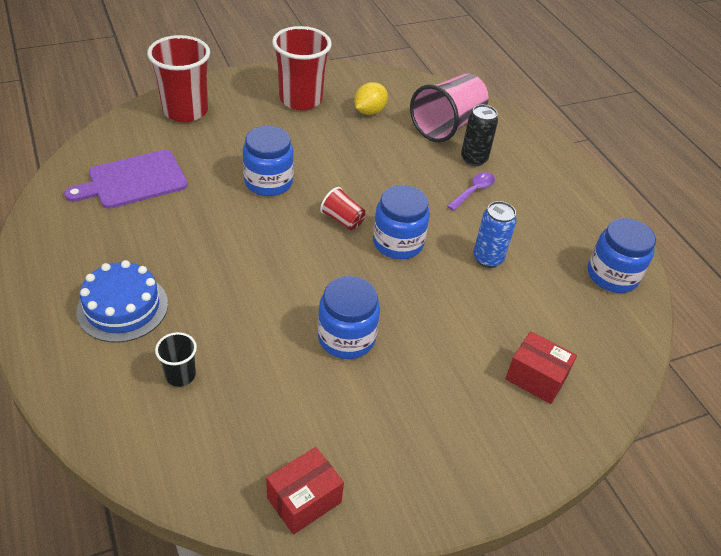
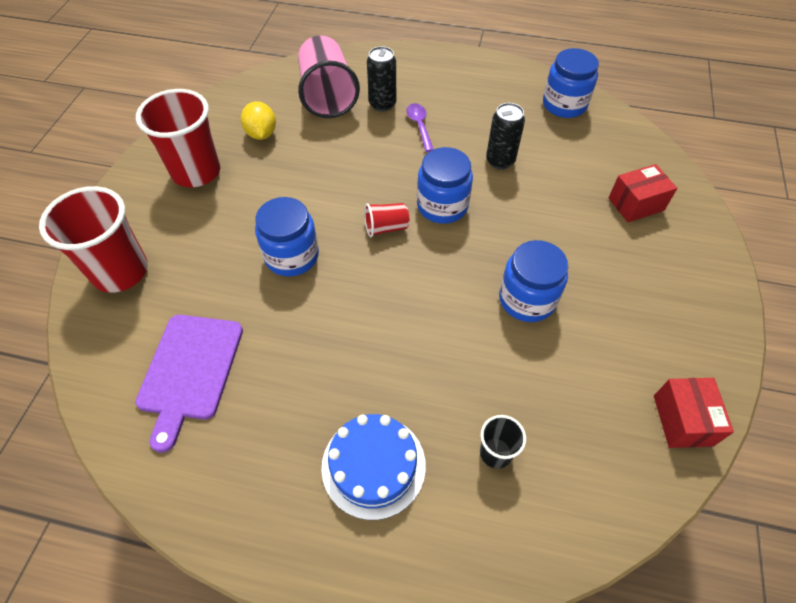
camera: 50 degrees left, 10 degrees up
(488, 258) = (500, 161): blue can -> black can

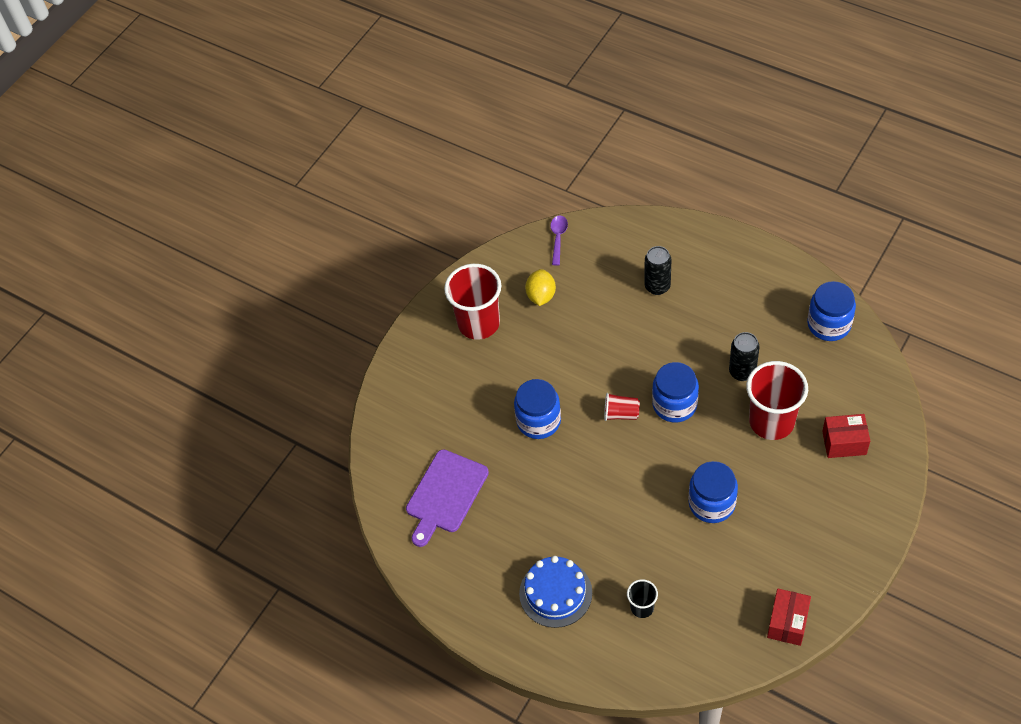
camera: 25 degrees right, 0 degrees up
(120, 271) = (407, 402): red cup -> red cup (771, 422)
(327, 96) = (610, 266): pink cup -> none
(419, 126) = (683, 318): purple spoon -> purple spoon (558, 238)

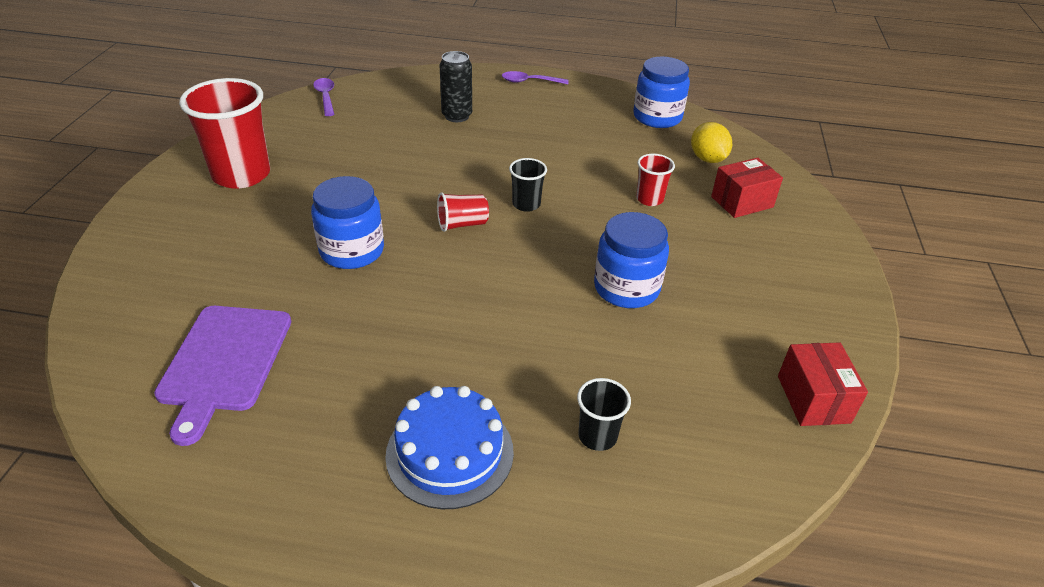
camera: 30 degrees left, 15 degrees down
(541, 296) = (319, 141): yellow lemon -> yellow lemon (707, 159)
(674, 404) = (526, 204): blue jar -> black cup
(737, 250) = (529, 81): none -> purple spoon
(742, 372) = (589, 165): black can -> none
(771, 422) = (649, 199): red cup -> red cup, size x0.48

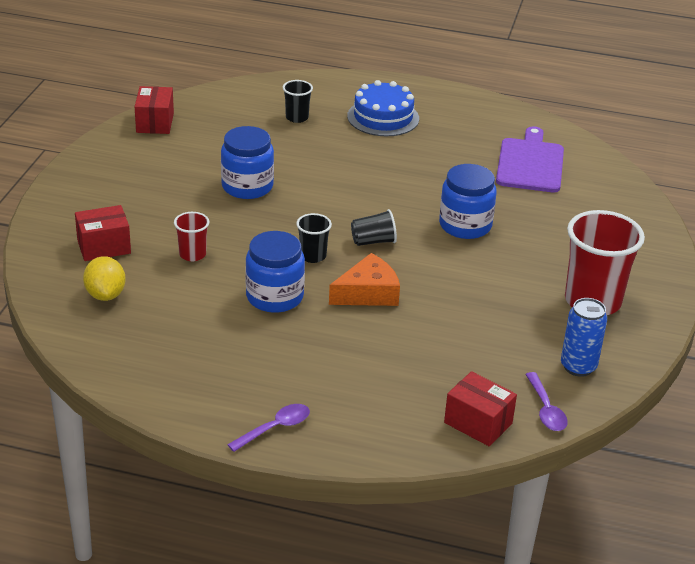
camera: 175 degrees left, 5 degrees down
(285, 124) = (578, 367): none -> blue can
(381, 88) = (478, 423): none -> red box
(457, 116) = (377, 369): black can -> none
(462, 224) = (373, 241): red cup -> black cup
(466, 172) = (368, 293): none -> orange cheese
(529, 81) = (275, 428): purple spoon -> purple spoon turned 45 degrees counterclockwise
(657, 117) = (129, 356): blue jar -> blue jar (274, 297)

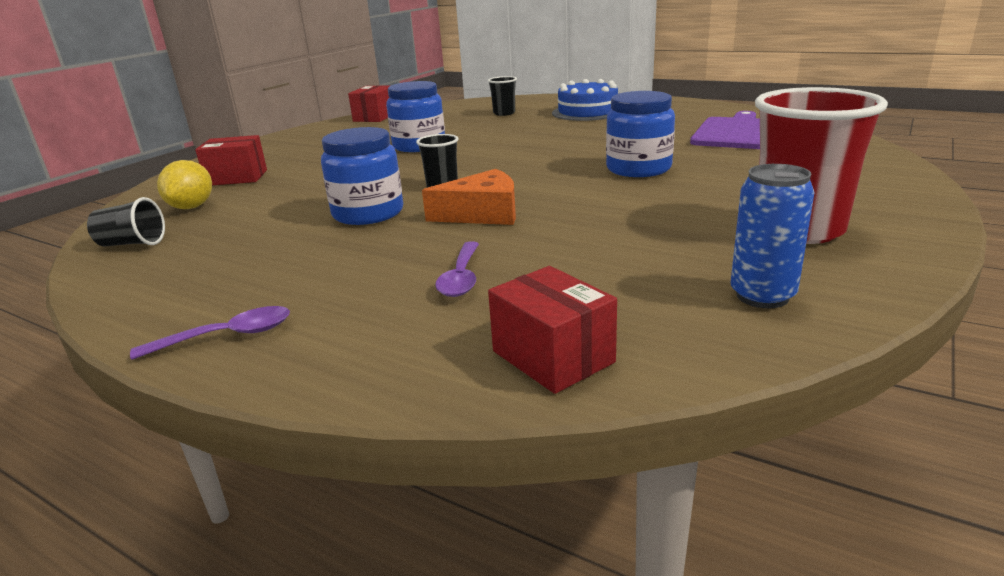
camera: 20 degrees right, 10 degrees down
(192, 254) = (315, 183): red cup -> none
(373, 241) = (520, 178): black cup -> black cup (132, 244)
(546, 409) = (687, 348): purple spoon -> purple spoon (461, 278)

